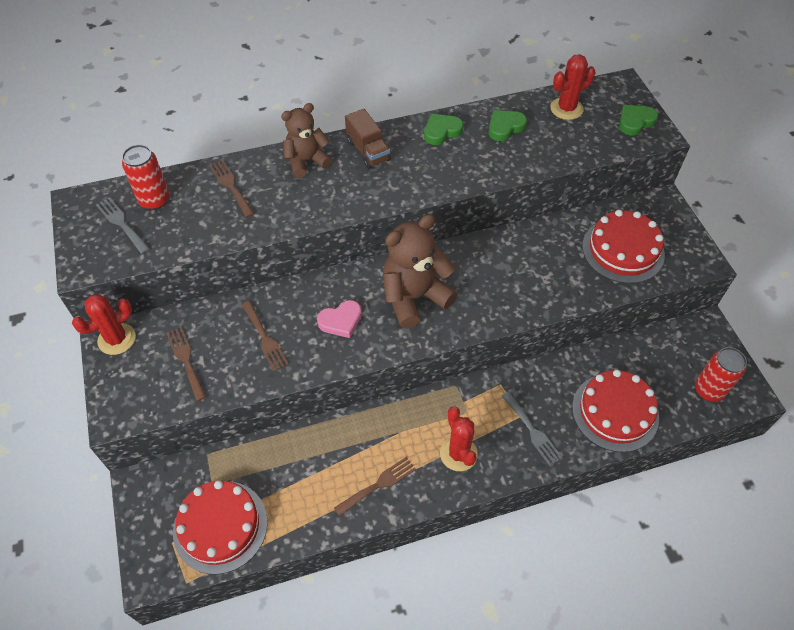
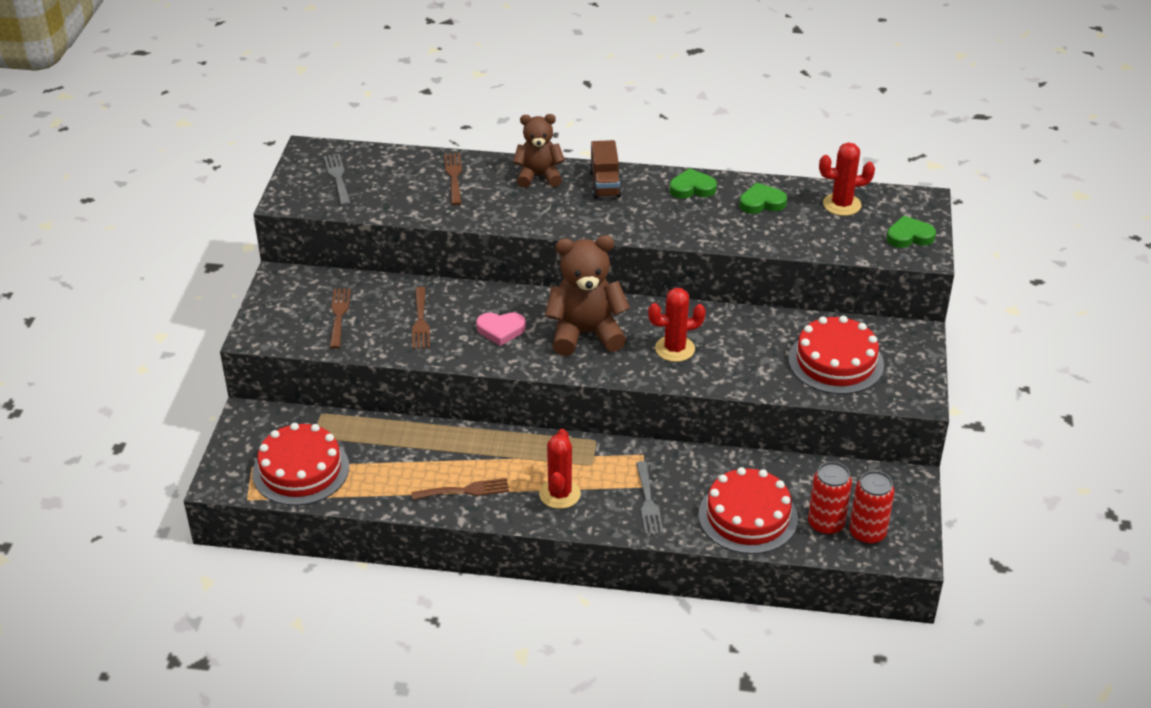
camera: 25 degrees right, 15 degrees down
(117, 339) = (288, 280): red cactus -> red cactus (675, 349)
(154, 200) = (377, 168): red can -> red can (826, 524)

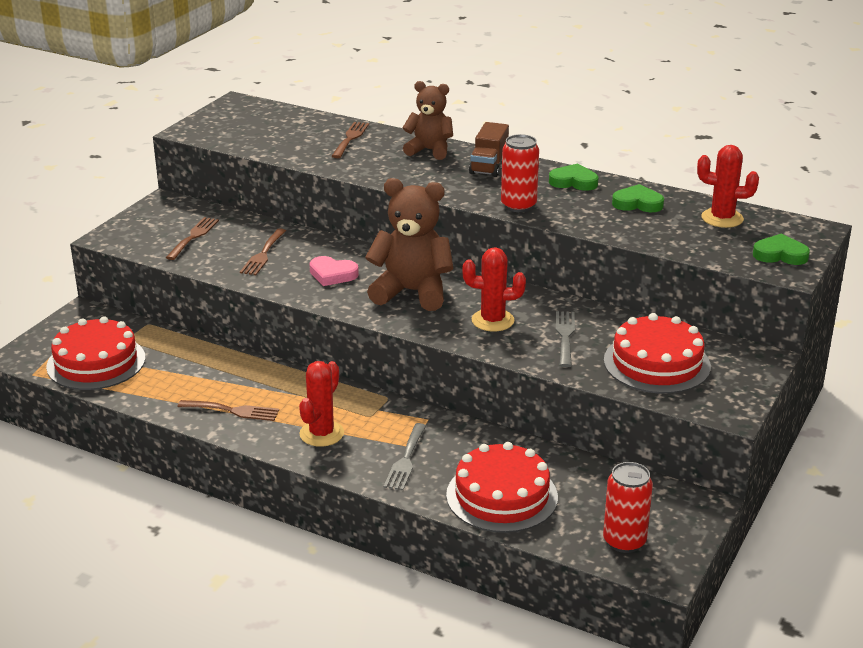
camera: 20 degrees right, 10 degrees down
(337, 177) = (246, 123): grey fork -> grey fork (565, 336)
(826, 524) = (583, 522): red can -> red can (518, 206)

